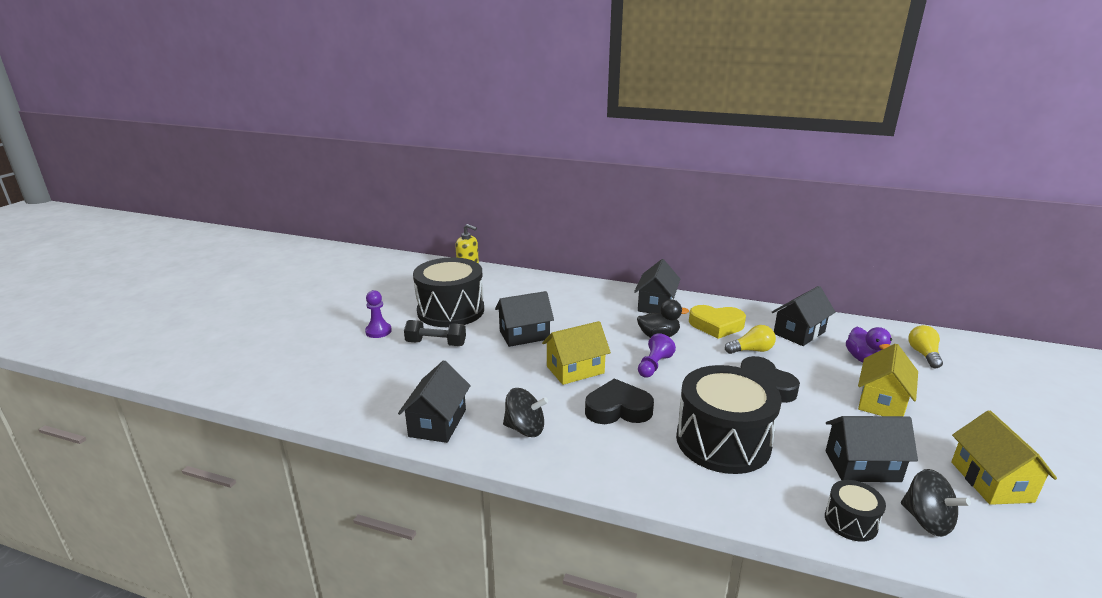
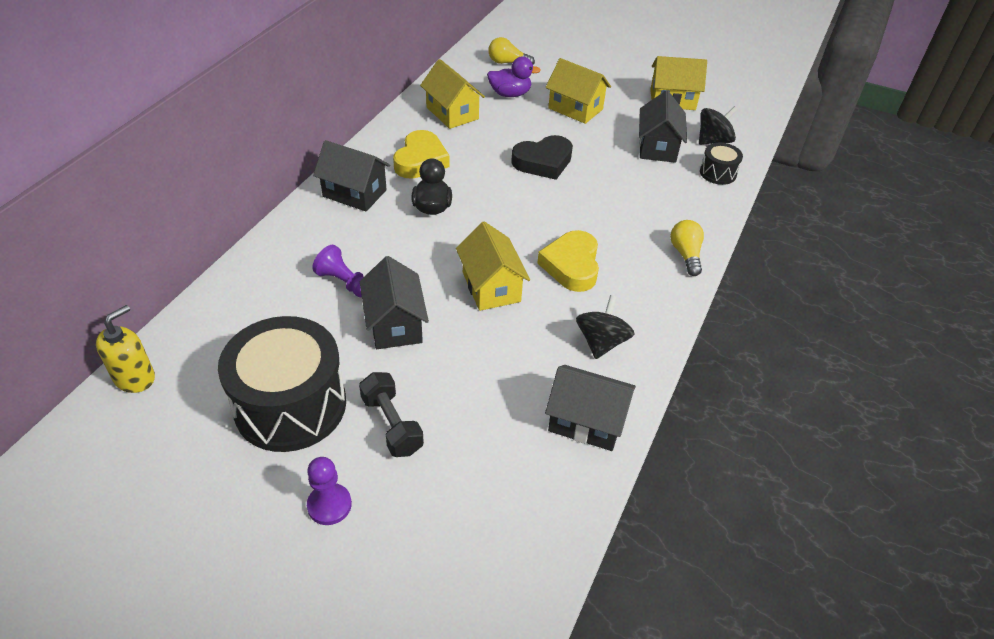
camera: 85 degrees left, 20 degrees up
(436, 343) = (392, 424): black dumbbell -> black dumbbell turned 45 degrees counterclockwise
(618, 409) = (571, 265): black heart -> yellow heart
(653, 366) = (494, 224): purple pawn -> purple pawn (344, 282)
(723, 441) = (626, 209): black drum -> none
(751, 350) = (478, 151): yellow light bulb -> yellow light bulb (685, 255)
(799, 333) = (452, 113): black house -> yellow house

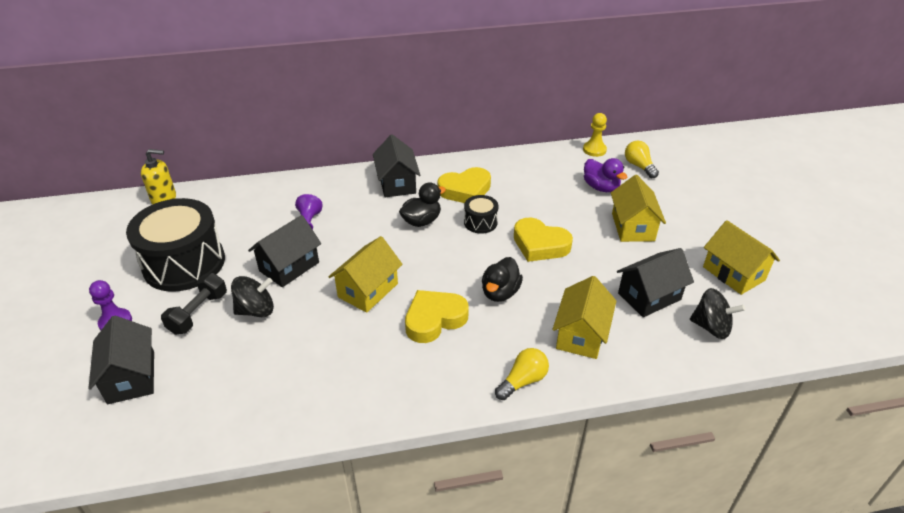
camera: 55 degrees right, 5 degrees down
(452, 113) = (537, 175): yellow house -> yellow house (581, 335)
(458, 68) = (594, 150): none -> yellow pawn
(543, 162) = (540, 244): black heart -> yellow heart
(577, 213) = (500, 293): none -> black duck
(586, 421) = (271, 409): black house -> black house (131, 377)
(601, 342) = (363, 378): black spinning top -> black spinning top (256, 310)
(718, 173) = (665, 351): black drum -> black drum (480, 222)

